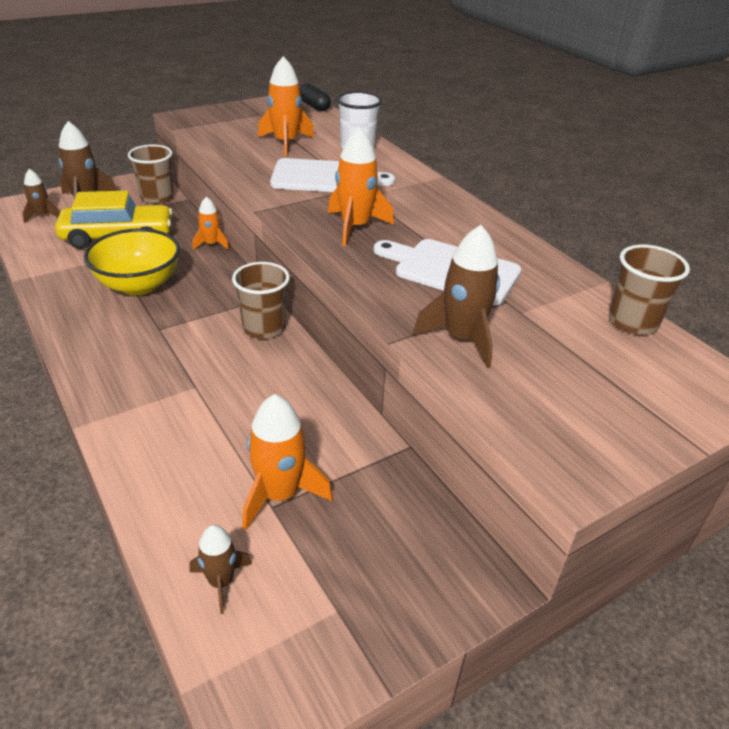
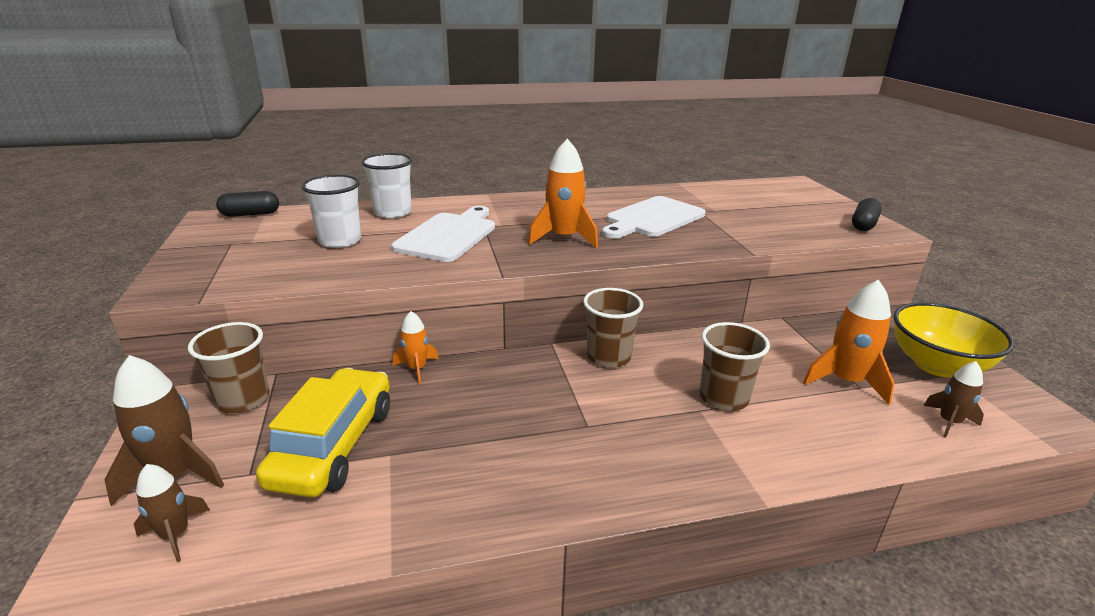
camera: 70 degrees left, 10 degrees down
(139, 285) = (481, 434): yellow bowl -> yellow bowl (936, 365)
(286, 143) = (340, 241): orange rocket -> white cup
(462, 338) = (748, 231): brown rocket -> none
(583, 450) = (863, 224): none -> black capsule
(632, 322) = (728, 187): brown cup -> brown cup (723, 398)

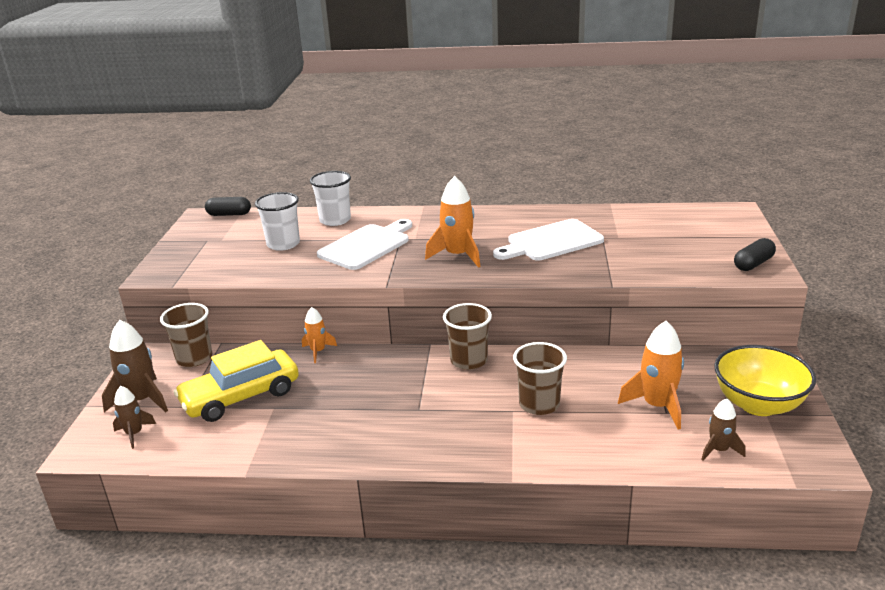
camera: 20 degrees right, 0 degrees up
(334, 445) = (241, 397): yellow car -> yellow car turned 150 degrees counterclockwise

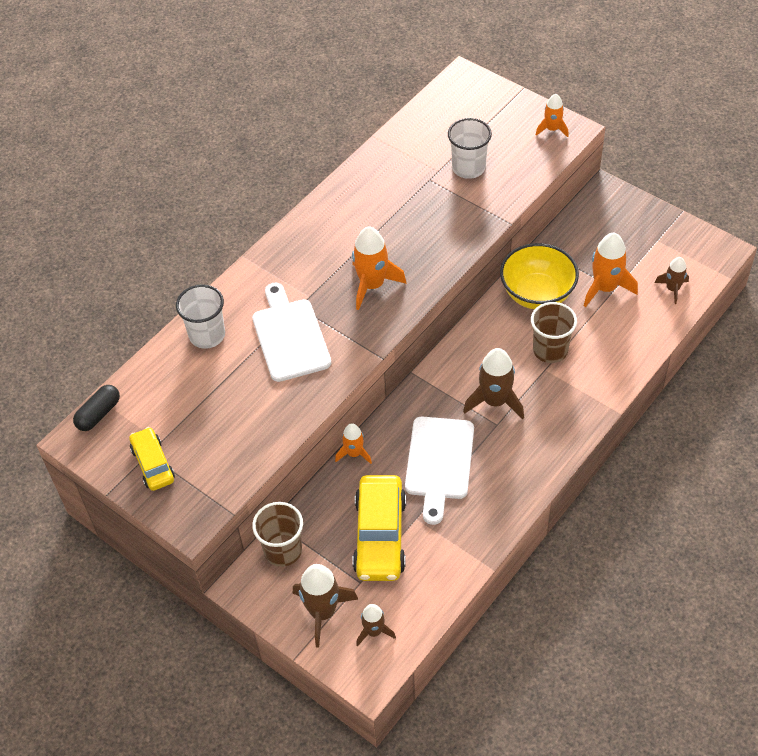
camera: 55 degrees left, 25 degrees up
(198, 244) = (153, 464): none -> yellow car
(283, 244) = (222, 396): white cup -> white cup (468, 168)
(444, 397) = (495, 401): none -> brown rocket
(469, 360) = (458, 360): brown cup -> none
(551, 242) = (406, 214): white cutting board -> white cutting board (439, 463)
(753, 264) = (552, 129): black capsule -> orange rocket
(758, 404) = (645, 237): yellow bowl -> yellow bowl (537, 294)

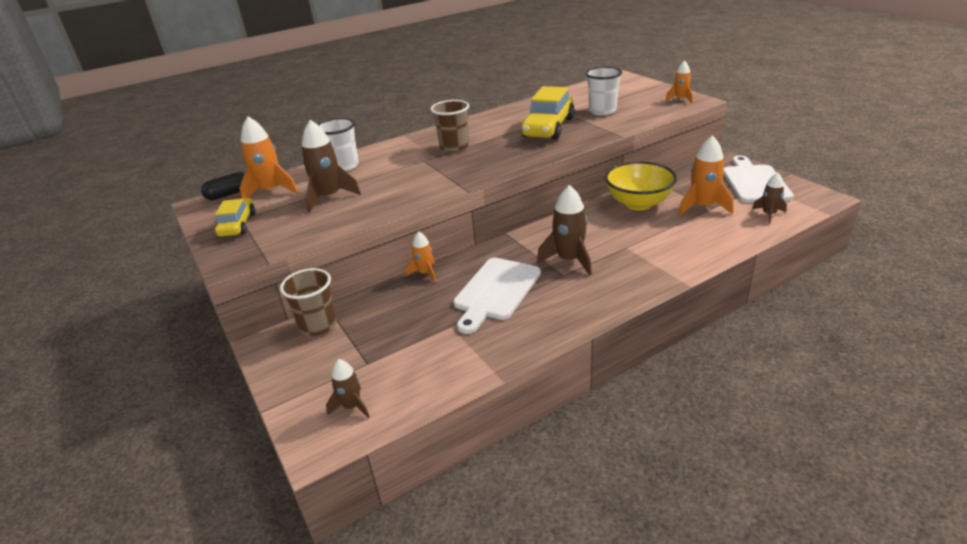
camera: 20 degrees right, 20 degrees down
(290, 336) = (404, 173): white cutting board -> white cutting board (754, 182)
(323, 612) = (317, 379): brown rocket -> brown rocket (329, 197)
(372, 285) = (488, 155): orange rocket -> orange rocket (270, 191)
(380, 536) = (409, 332): yellow car -> yellow car (548, 128)
(550, 350) = (636, 236): brown cup -> brown cup (454, 147)

